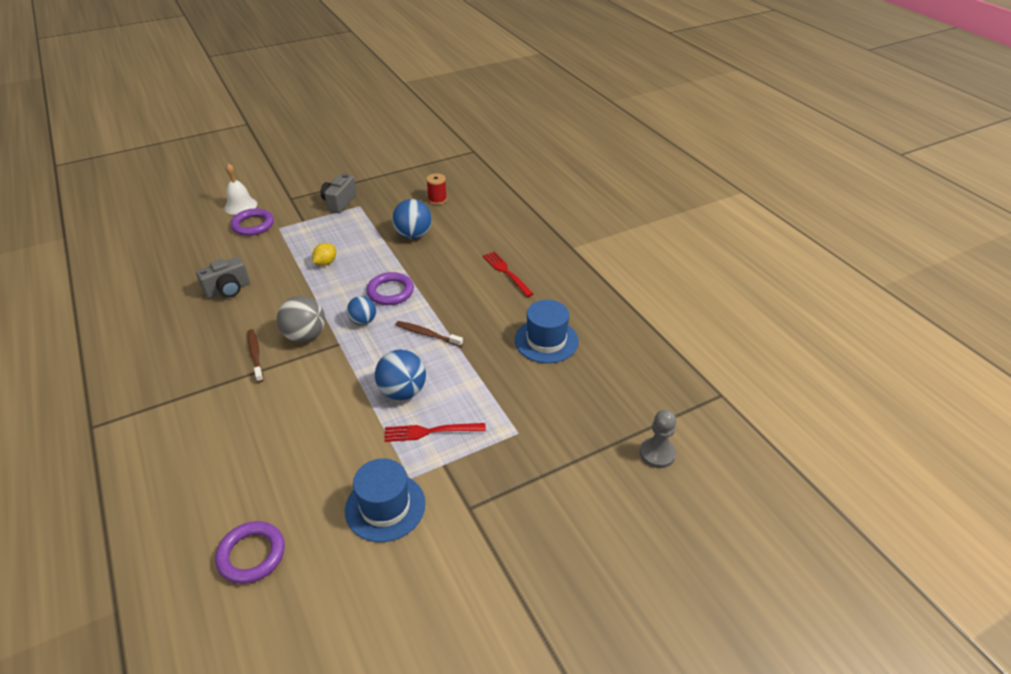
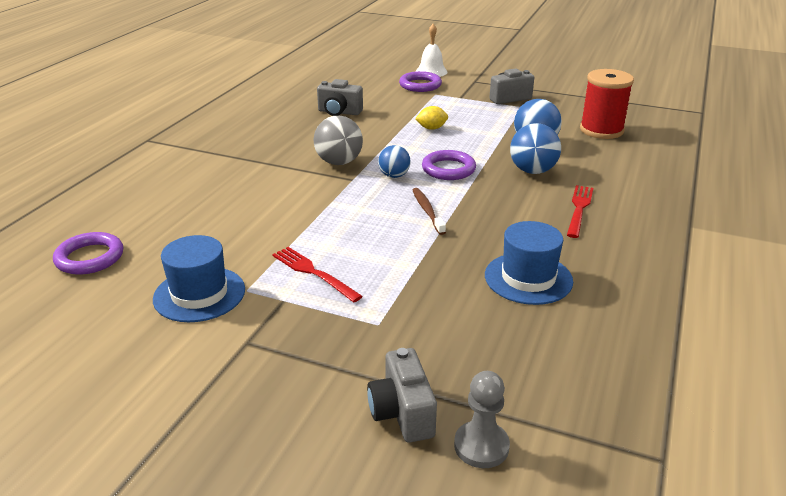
camera: 50 degrees right, 10 degrees down
(255, 355) = (290, 155): brown toothbrush -> none
(403, 392) = (341, 235): blue ball -> blue ball (532, 171)
(437, 199) = (601, 130): red spool -> red spool, size x1.87
(604, 470) = (402, 413): none -> grey camera

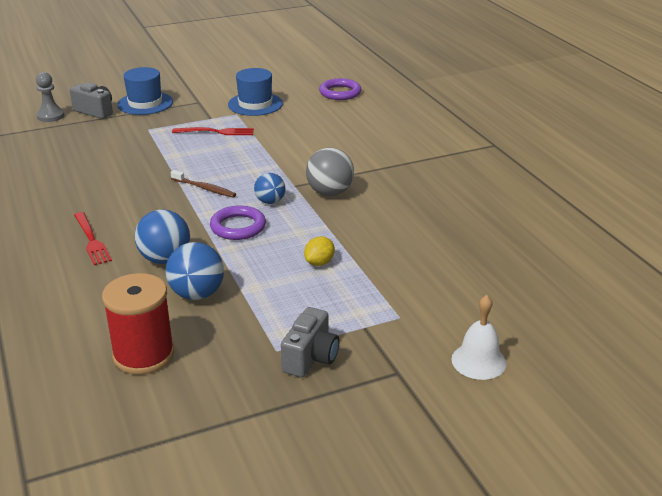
camera: 135 degrees right, 0 degrees up
(339, 112) = (433, 238): grey camera -> none
(420, 85) = (441, 323): purple ring -> none
(528, 278) = (87, 179): blue hat -> blue hat (145, 103)

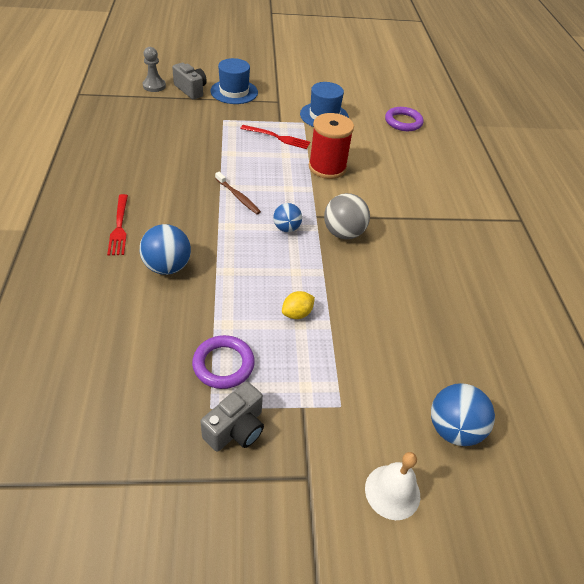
camera: 15 degrees right, 15 degrees up
(144, 355) = (96, 372): red spool -> red spool (327, 167)
(197, 294) = (174, 316): blue ball -> blue ball (453, 429)
(238, 227) = (245, 249): purple ring -> purple ring (223, 364)

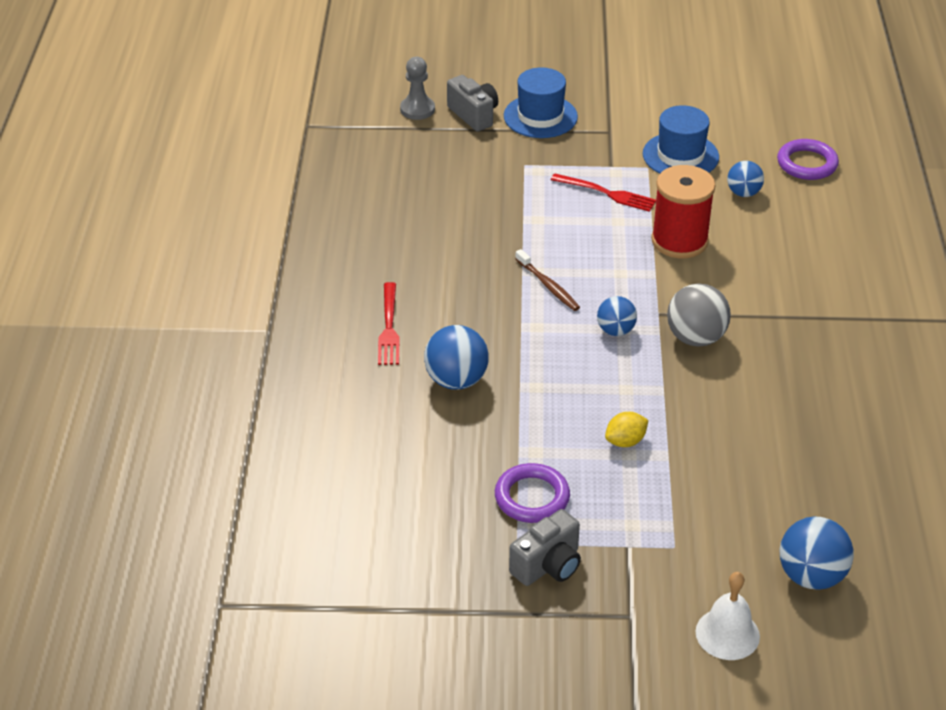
camera: 10 degrees right, 5 degrees down
(366, 138) = (743, 193): none -> blue ball

